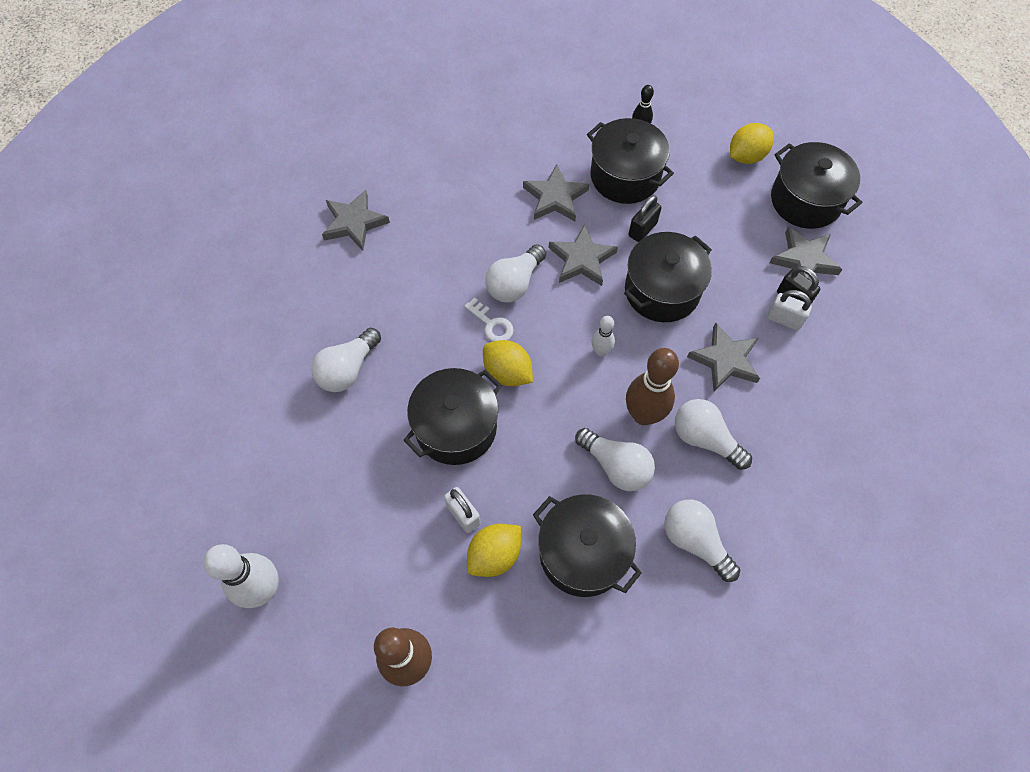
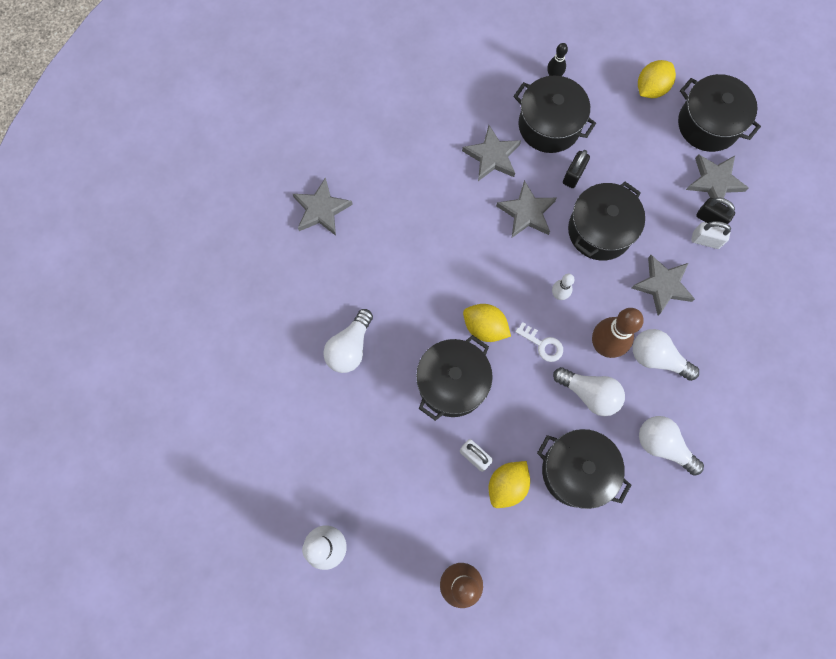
camera: 10 degrees left, 10 degrees up
(492, 324) = (462, 286): white key -> white key (542, 344)
(514, 283) = (473, 244): white light bulb -> none

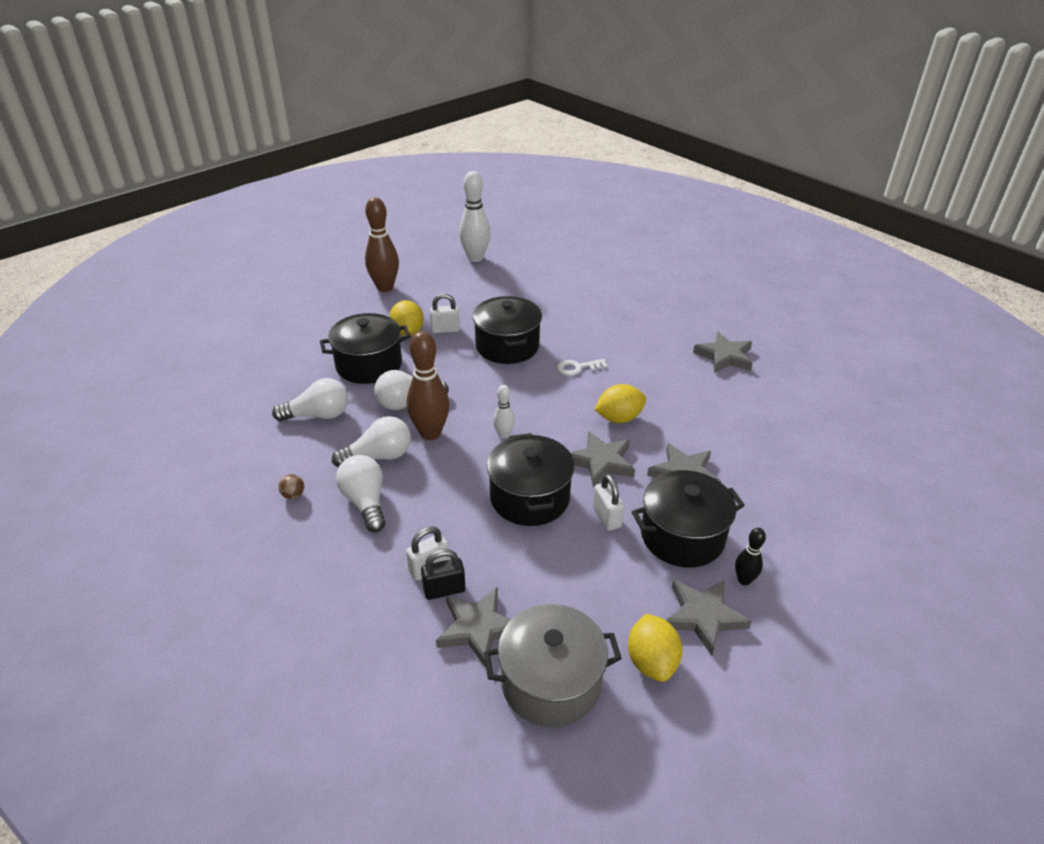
camera: 130 degrees right, 35 degrees down
(350, 347) = (592, 318): white light bulb -> white light bulb (365, 502)
(485, 327) = (528, 382): yellow lemon -> yellow lemon (619, 418)
(542, 344) = (476, 402): white key -> white key (577, 368)
(573, 175) = (606, 517): black padlock -> white padlock
(662, 285) = (429, 503): grey star -> grey star (703, 617)
(708, 124) = (551, 682): black pot -> grey pot
(739, 376) = (293, 495): none -> brown ball

